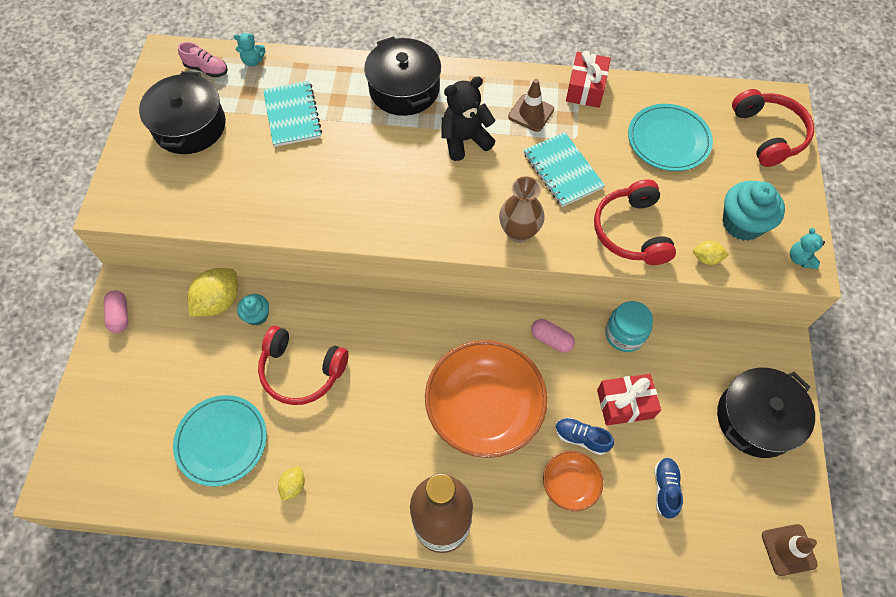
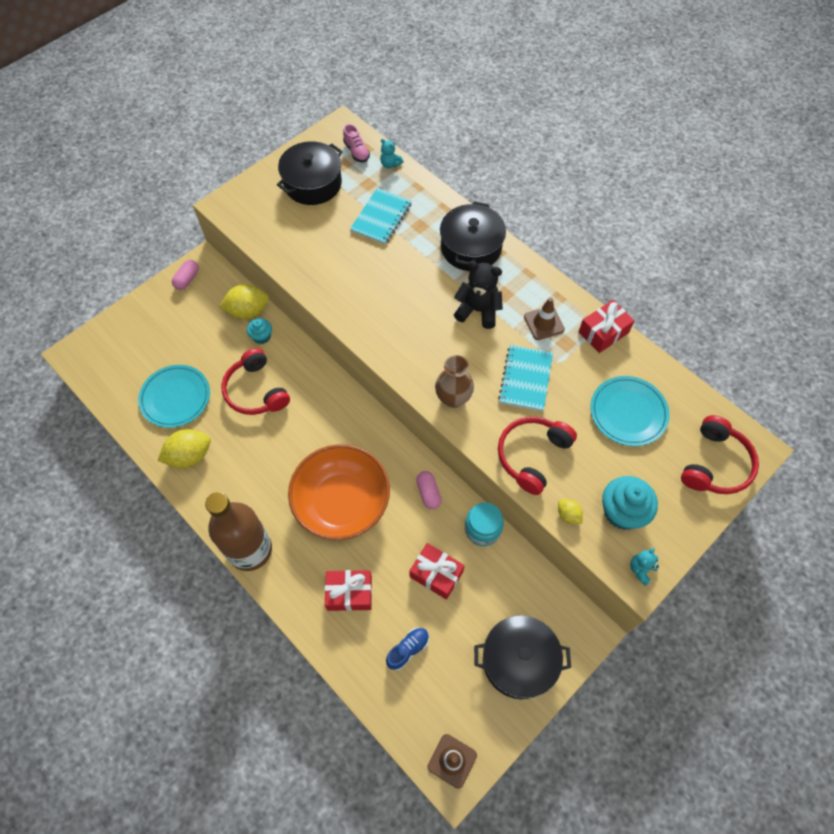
camera: 40 degrees right, 0 degrees up
(293, 486) = (190, 456): yellow lemon -> yellow lemon, size x1.94
(570, 484) = (349, 593): orange bowl -> red gift
(581, 438) = (385, 571): blue shoe -> none

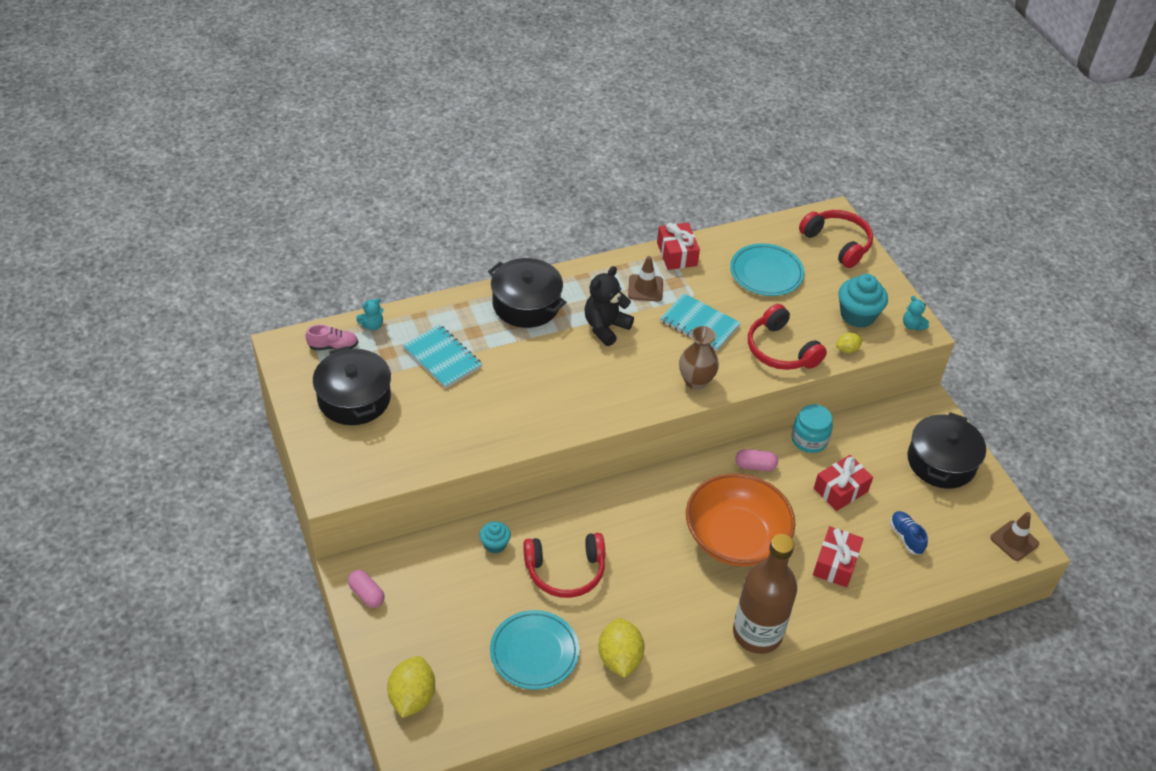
camera: 70 degrees left, 15 degrees down
(248, 311) = (452, 547): yellow lemon -> yellow lemon (412, 697)

